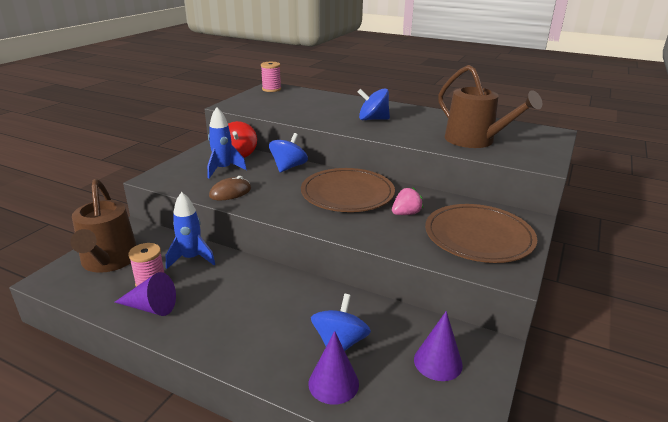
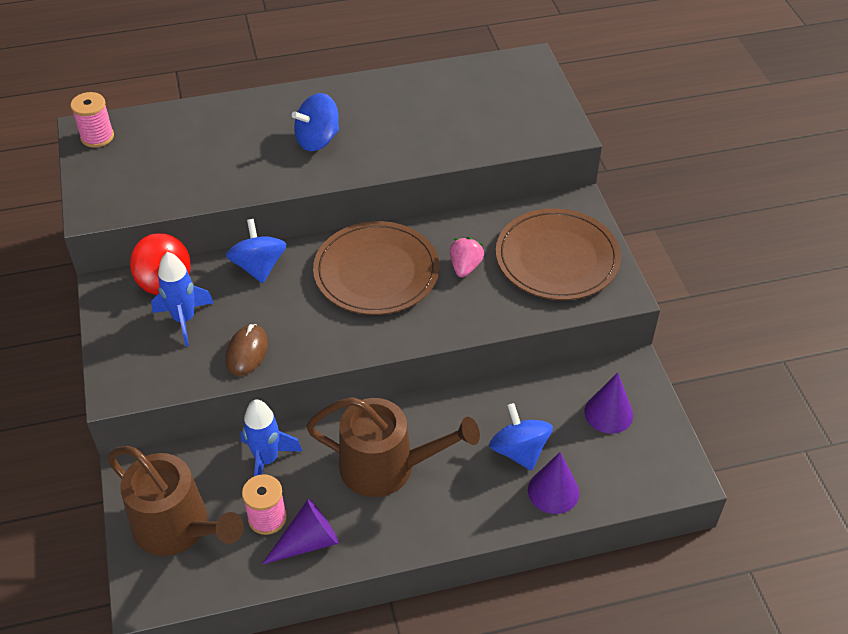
camera: 40 degrees left, 20 degrees up
(474, 141) = (469, 124): brown watering can -> brown watering can (386, 467)

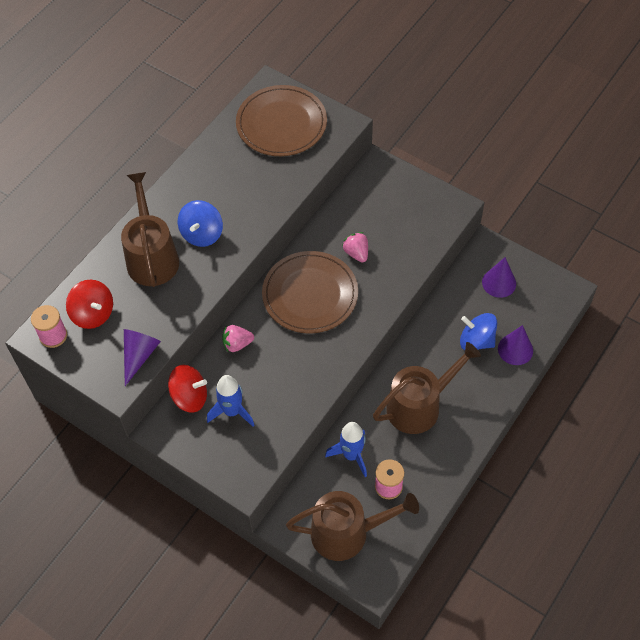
camera: 40 degrees left, 10 degrees up
(148, 141) = (93, 314): none -> red spinning top
(247, 352) = (292, 401): brown mouse -> none
(252, 130) = (152, 257): none -> brown watering can
(259, 267) = (237, 344): blue spinning top -> pink strawberry
(308, 541) = (424, 480): purple cone -> purple cone (139, 355)
(557, 258) = (400, 209): brown plate -> brown plate (281, 124)

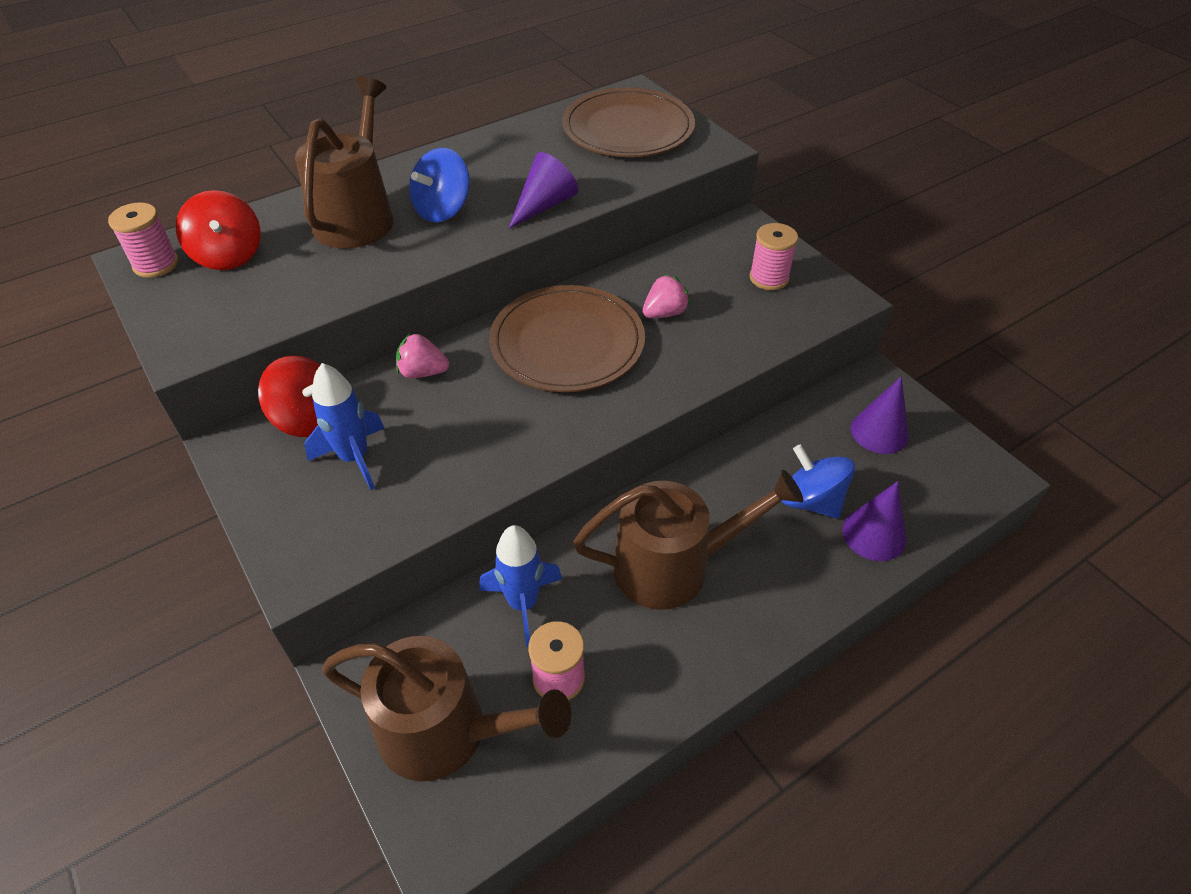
camera: 20 degrees right, 10 degrees down
(139, 355) = (248, 320): purple cone -> purple cone (544, 205)
(356, 253) = (664, 313): pink strawberry -> pink strawberry turned 60 degrees clockwise
(406, 205) = (769, 278): none -> pink spool

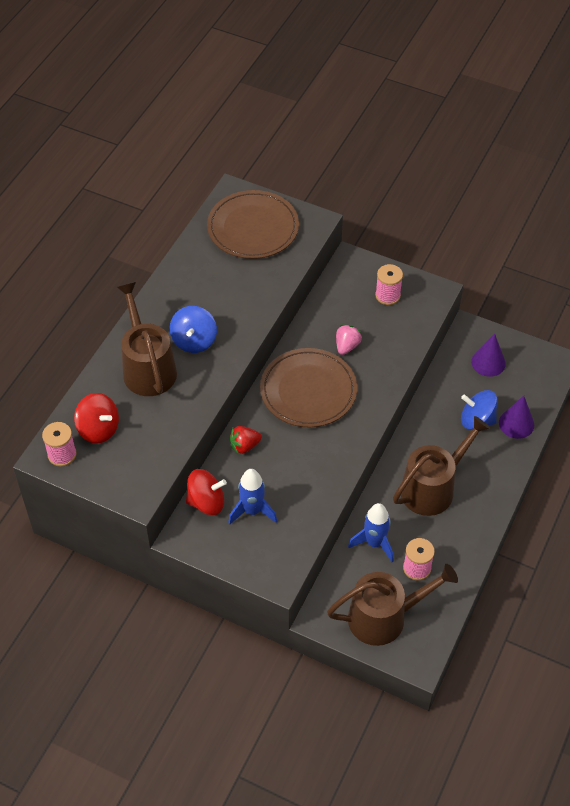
camera: 30 degrees left, 5 degrees up
(423, 372) = (244, 446): pink strawberry -> red strawberry
(544, 205) = (250, 311): purple cone -> none

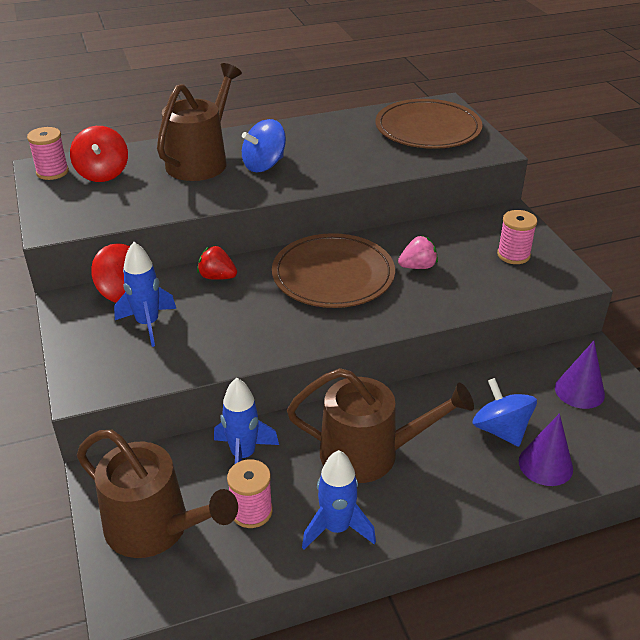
camera: 45 degrees right, 15 degrees down
(464, 541) = (336, 528): none -> blue rocket

